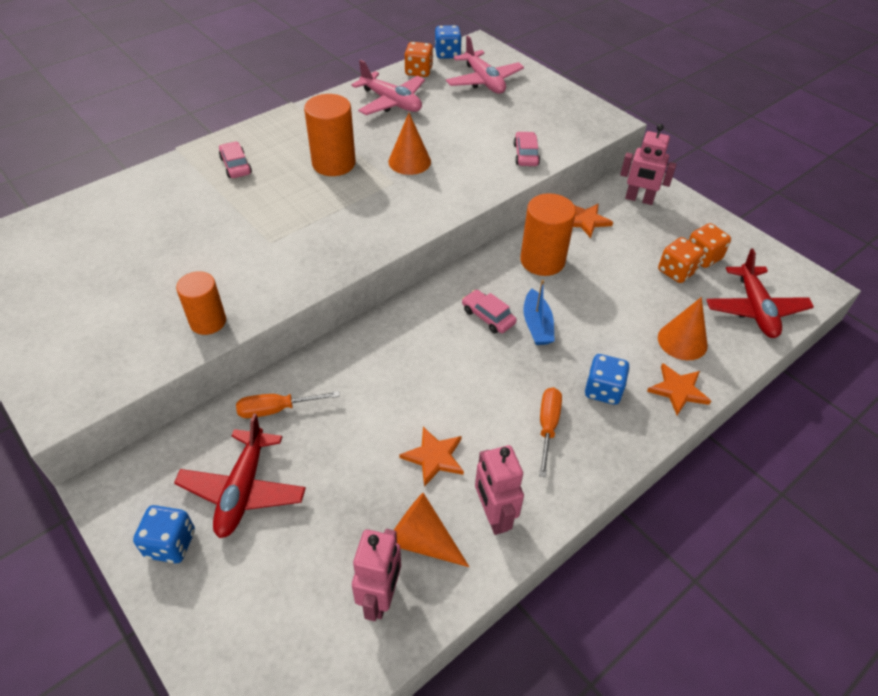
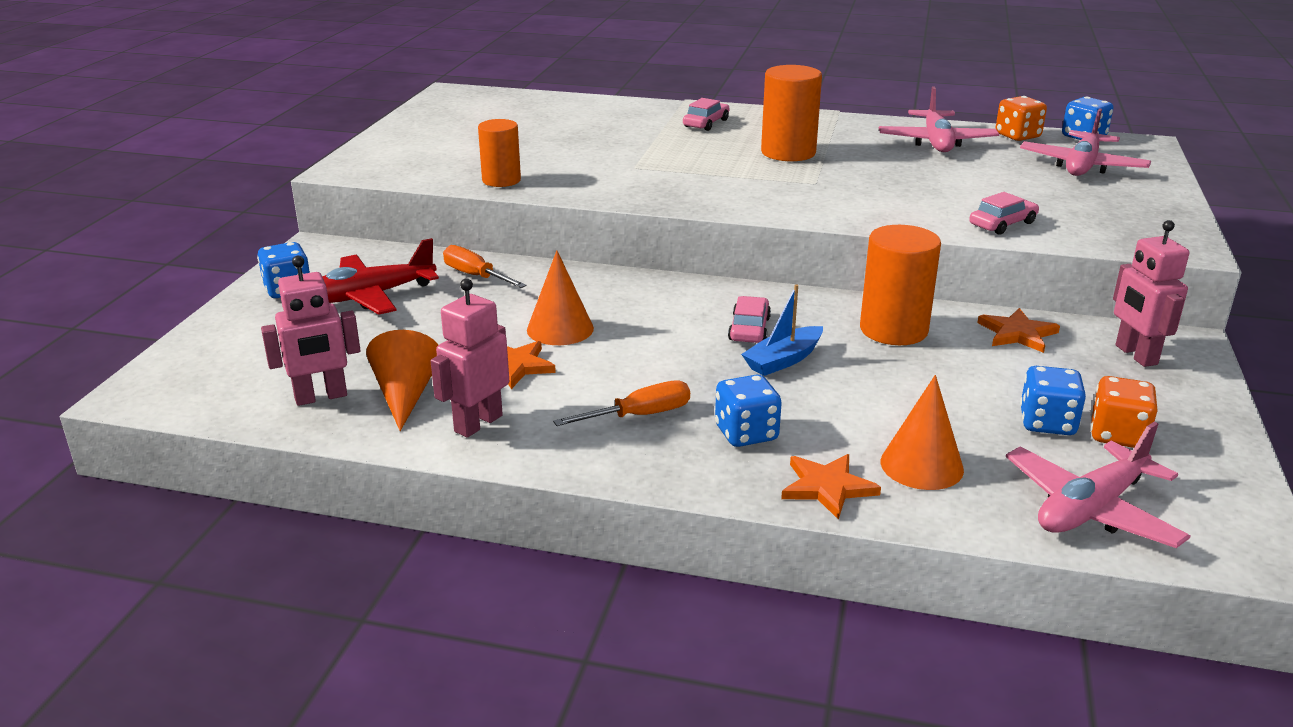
camera: 55 degrees right, 20 degrees down
(409, 161) = (862, 178): orange cone -> orange cone (560, 329)
(676, 271) = (1047, 423): orange dice -> blue dice
(755, 309) = (1091, 509): red plane -> pink plane

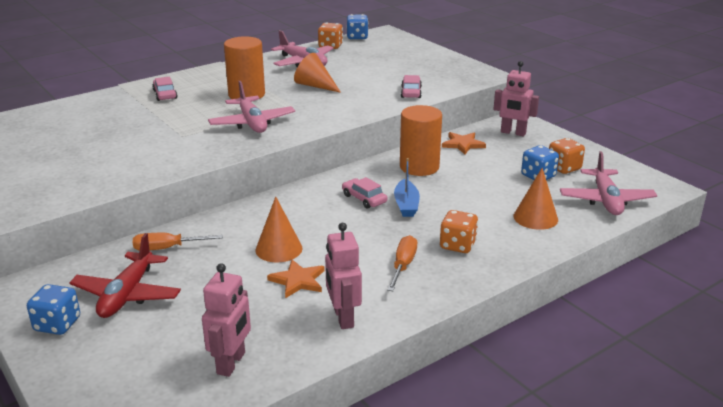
camera: 50 degrees left, 0 degrees up
(405, 395) = (276, 330): orange cone -> orange cone (315, 86)
(501, 180) = (120, 178): orange cylinder -> none
(746, 433) = (457, 245): blue dice -> orange dice
(827, 487) = (526, 247): orange star -> none
(1082, 166) = (384, 52): pink plane -> pink plane (252, 123)

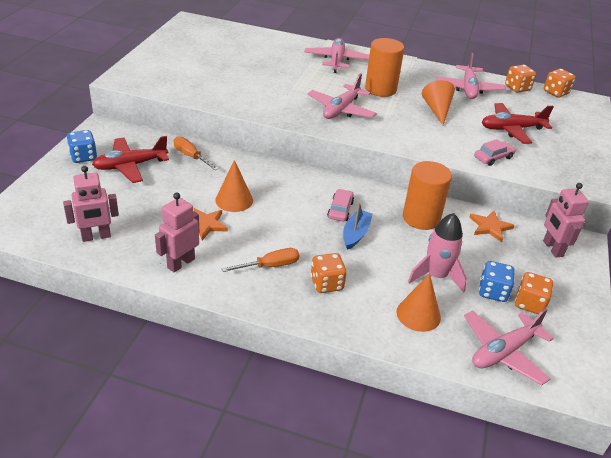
camera: 50 degrees right, 10 degrees up
(165, 94) = (336, 61): pink car -> pink plane
(357, 37) = (556, 92): blue dice -> orange dice
(383, 71) = (511, 129): none -> red plane
(406, 205) = (355, 234): blue boat -> blue boat turned 150 degrees clockwise
(498, 191) = (436, 276): none -> pink rocket

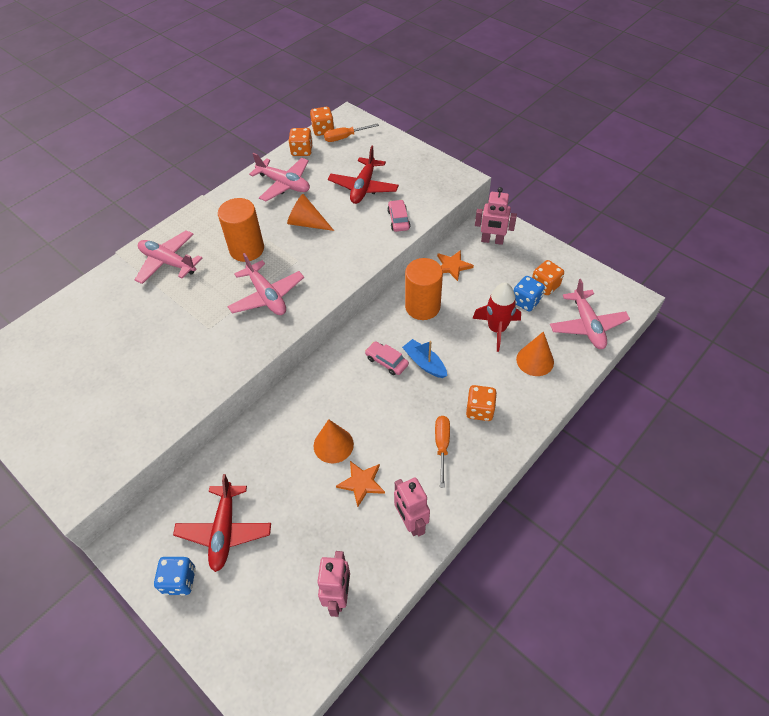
camera: 60 degrees left, 15 degrees up
(191, 156) = (238, 463): orange screwdriver -> orange screwdriver (345, 137)
(436, 276) = (496, 329): pink rocket -> red rocket

